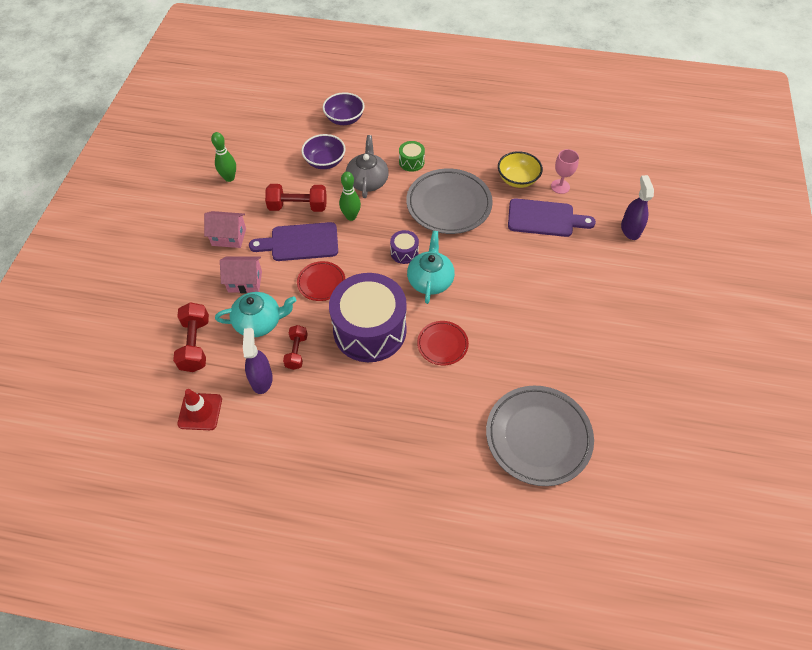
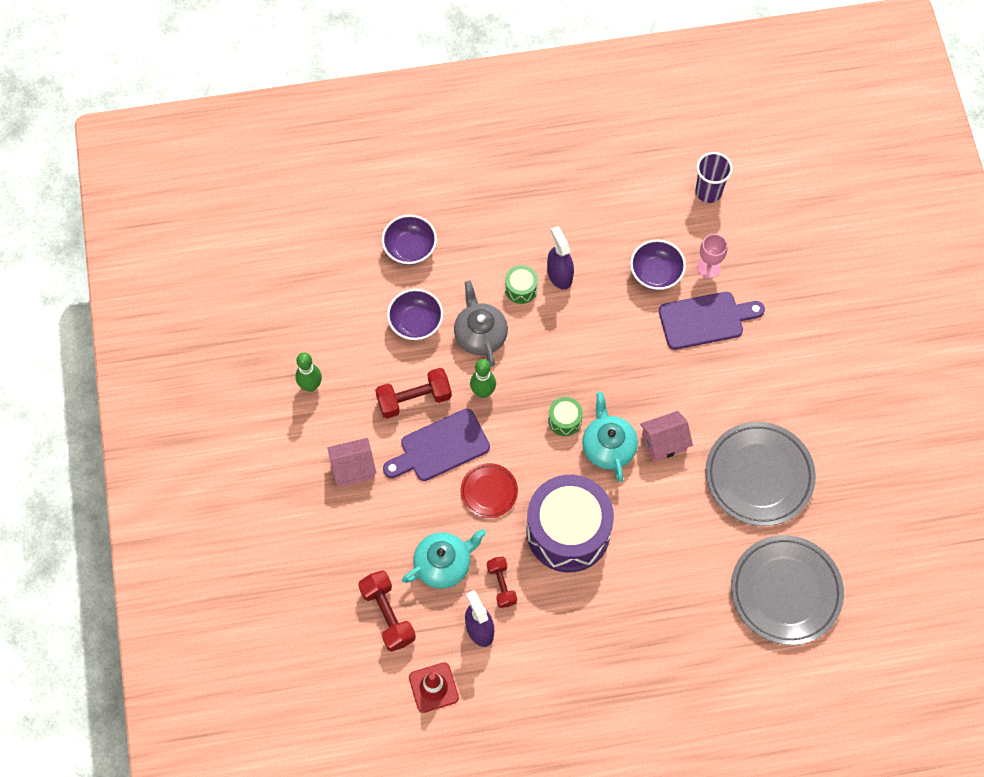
camera: 20 degrees left, 10 degrees up
(245, 281) = (402, 520): pink house -> pink house (664, 442)
(404, 252) = (565, 420): purple drum -> green drum
(442, 344) = (652, 522): red plate -> none
(449, 204) = (589, 337): grey plate -> grey plate (759, 476)
(517, 179) = (656, 273): yellow bowl -> purple bowl
(578, 141) = (708, 192): none -> purple cup
(630, 229) = (805, 303): purple spray bottle -> purple spray bottle (559, 275)

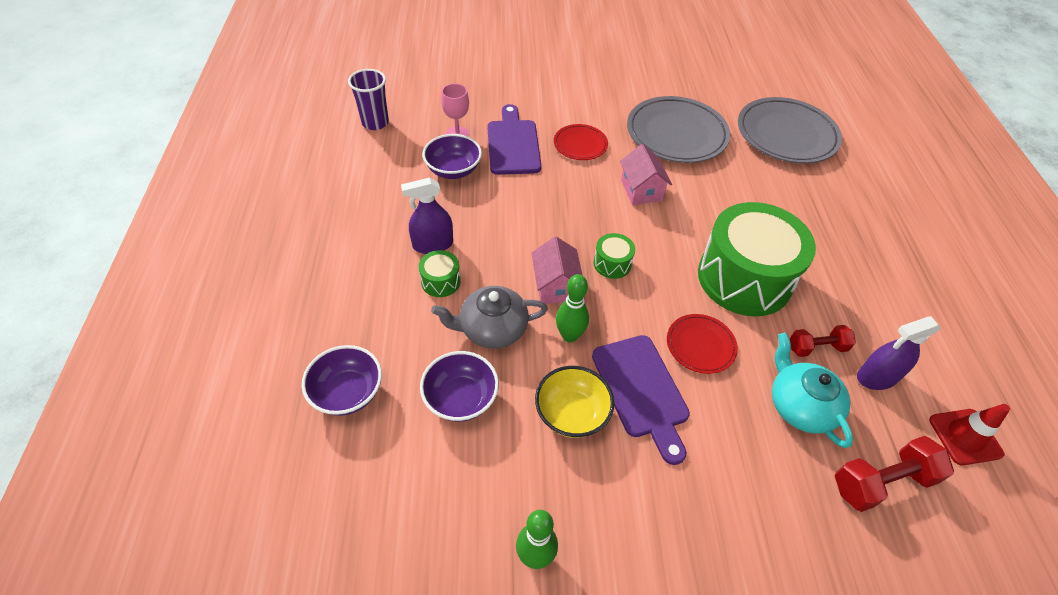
camera: 85 degrees left, 15 degrees down
(353, 468) = (671, 505): pink house -> pink house (555, 286)
(414, 399) = (572, 413): red dumbbell -> yellow bowl
(568, 531) = (744, 278): purple drum -> green drum
(608, 446) = (644, 232): turquoise teapot -> none
(719, 382) = (580, 145): none -> red plate

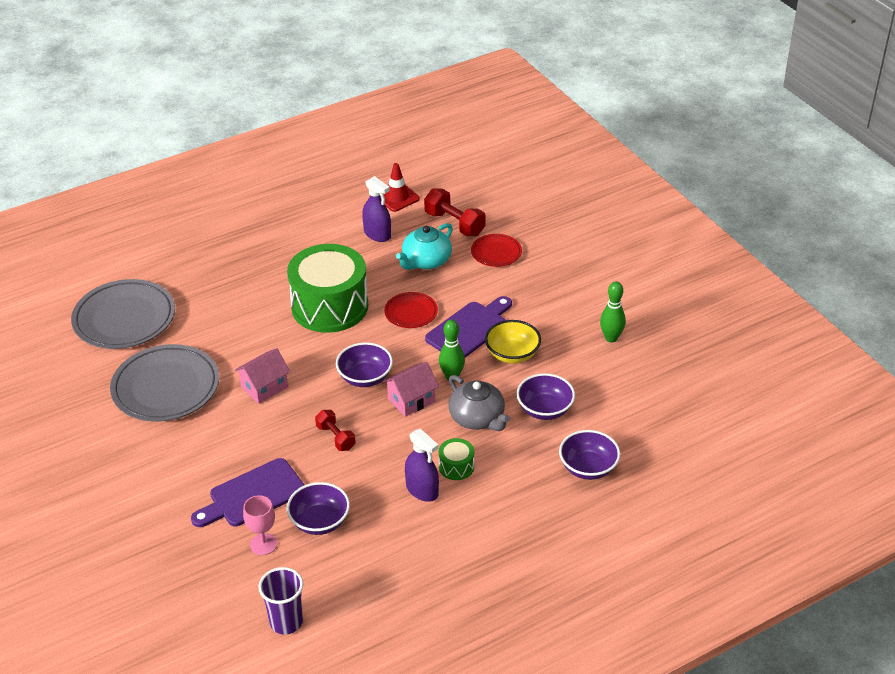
camera: 115 degrees left, 10 degrees down
(580, 145) = (223, 447): red plate -> red plate (496, 253)
(612, 263) = (365, 377): green drum -> purple bowl
(817, 347) = (371, 262): red dumbbell -> red dumbbell (335, 437)

